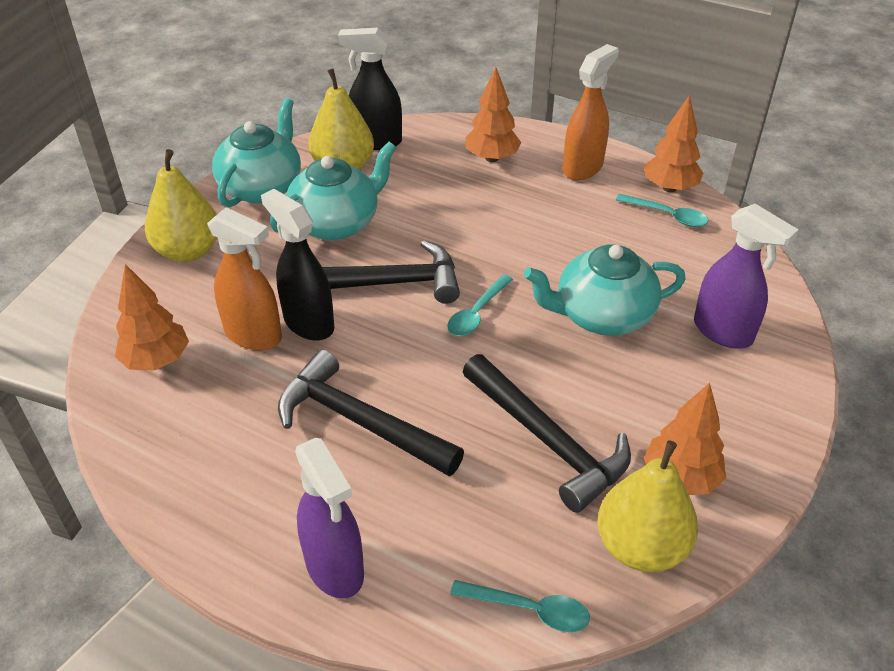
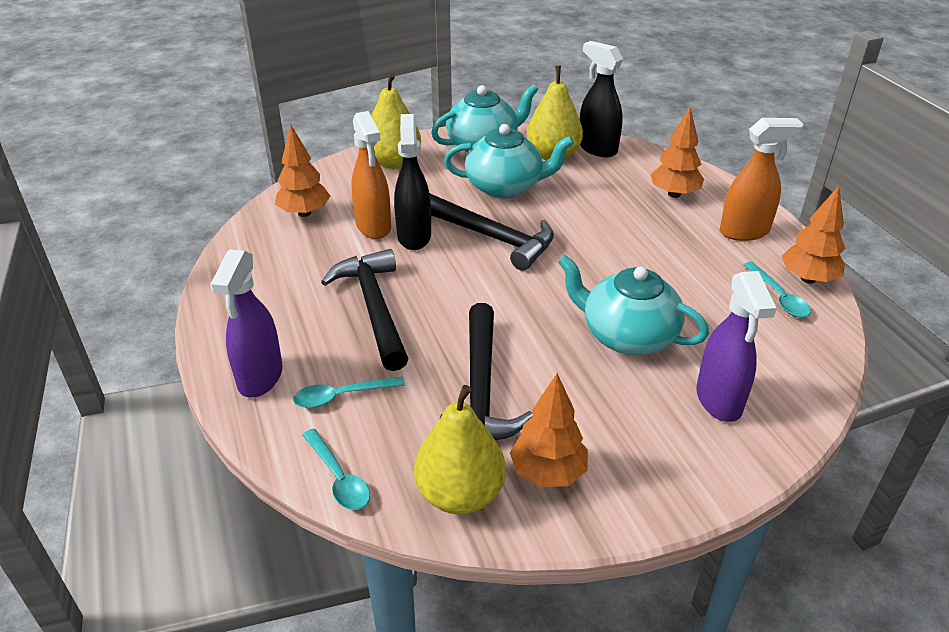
camera: 40 degrees right, 5 degrees down
(476, 313) = (532, 286): turquoise spoon -> turquoise spoon (341, 396)

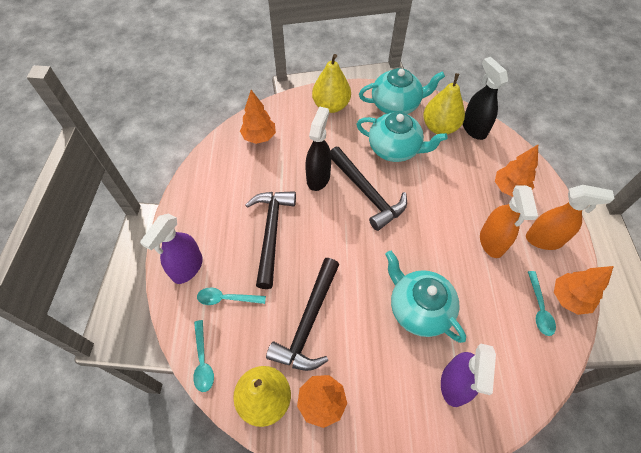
camera: 20 degrees right, 20 degrees up
(373, 226) = (296, 161): orange spray bottle -> orange spray bottle (491, 242)

